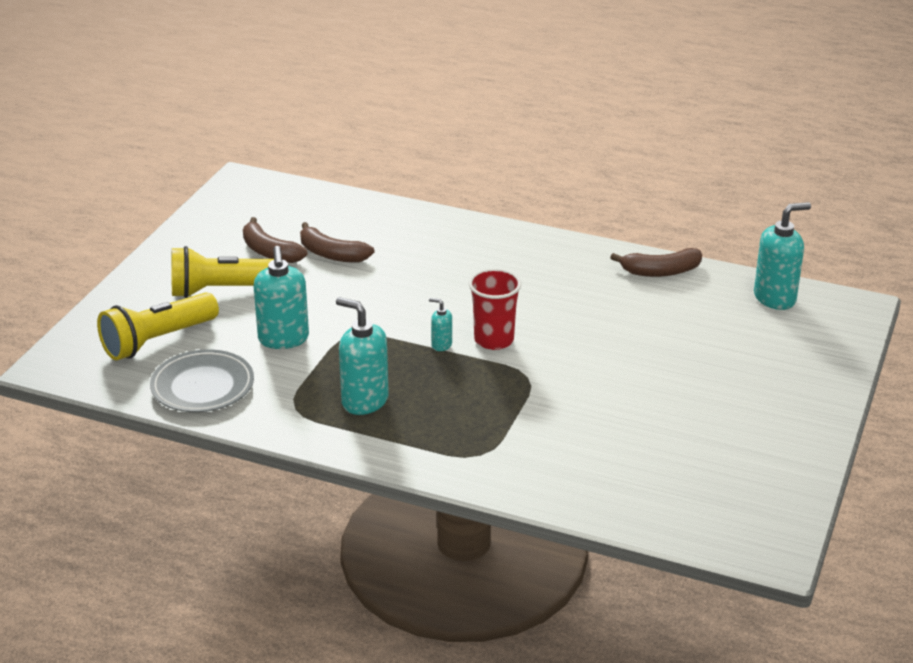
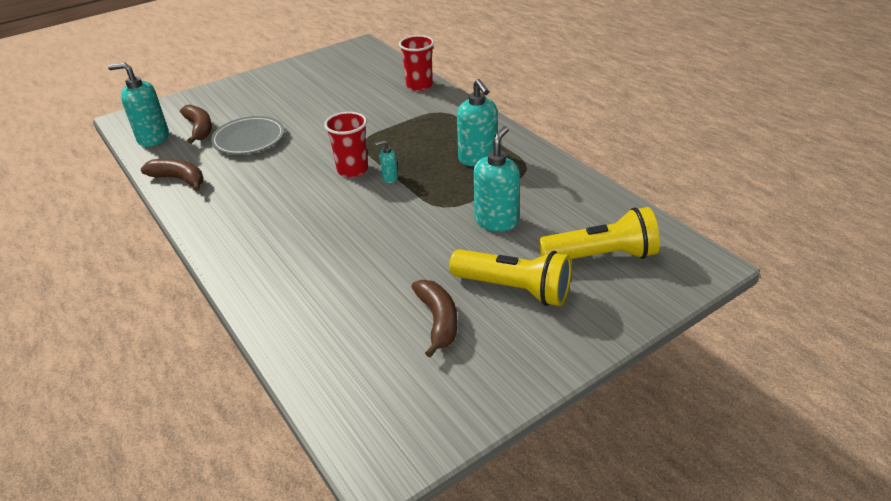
camera: 145 degrees left, 5 degrees up
(202, 386) = (583, 204): grey plate -> grey plate (249, 139)
(332, 254) = (385, 293): brown banana -> brown banana (199, 129)
(441, 345) = (390, 178): turquoise soap dispenser -> turquoise soap dispenser turned 105 degrees clockwise
(563, 491) = (419, 86): none -> red cup

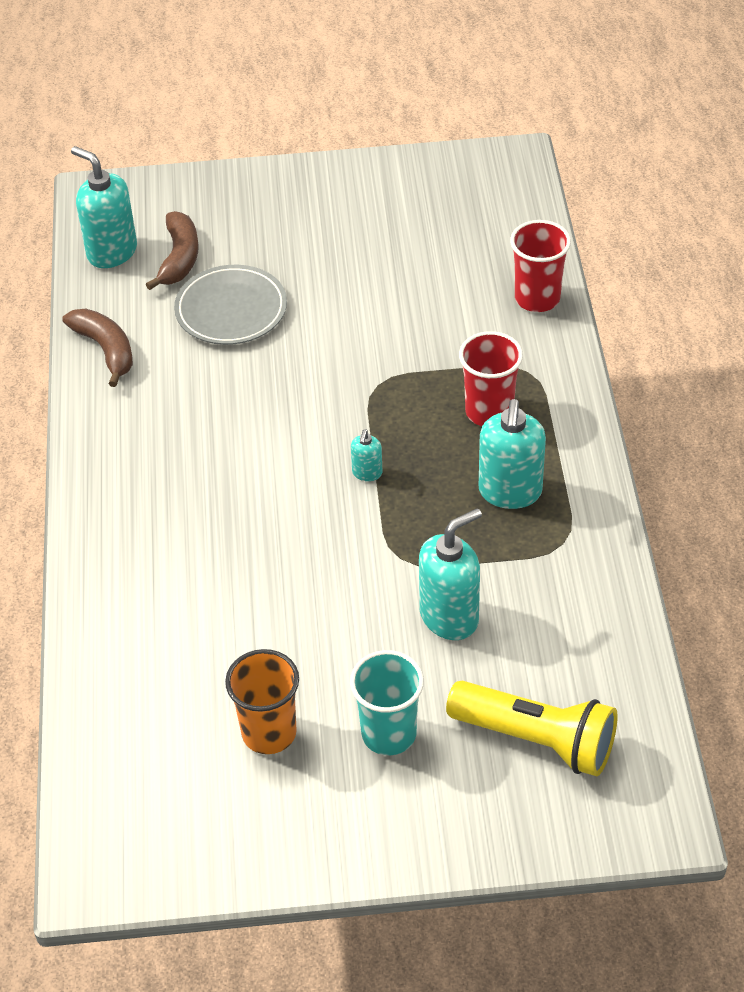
camera: 30 degrees right, 10 degrees up
(352, 170) = (329, 434): red cup -> red cup (489, 411)
(390, 178) = (367, 473): turquoise soap dispenser -> turquoise soap dispenser turned 90 degrees counterclockwise
(438, 320) = (269, 733): brown banana -> orange cup
(514, 289) = (389, 734): yellow flashlight -> turquoise cup

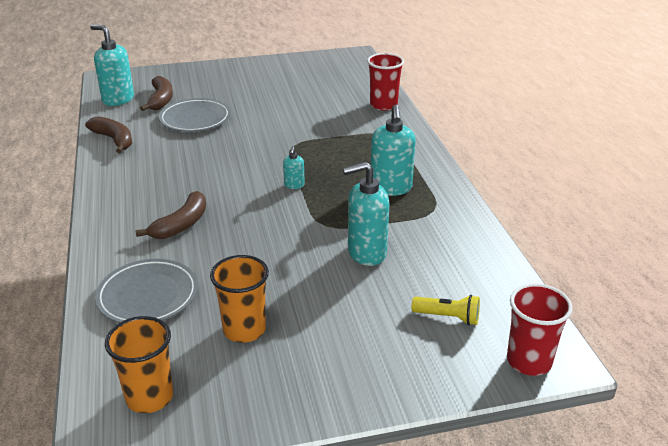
camera: 10 degrees left, 15 degrees down
(147, 821) = (149, 397): none -> orange cup
(149, 664) = (148, 296): none -> grey plate
(198, 538) = (181, 224): none -> brown banana
(389, 734) = (336, 323): turquoise cup -> none
(449, 617) = (366, 253): turquoise soap dispenser -> turquoise soap dispenser turned 150 degrees counterclockwise
(489, 411) = (367, 153): red cup -> red cup (529, 361)
(536, 740) = (448, 317): yellow flashlight -> yellow flashlight, size x0.53

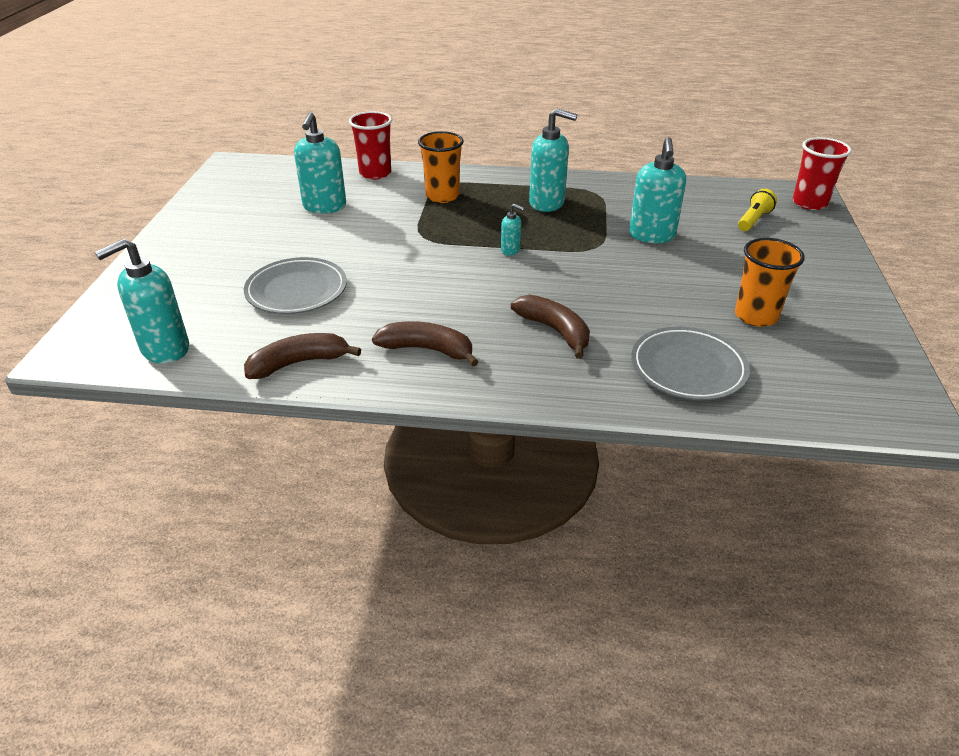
camera: 70 degrees left, 5 degrees up
(149, 397) = (850, 382): orange cup -> orange cup (442, 196)
(161, 100) = (208, 311): brown banana -> brown banana (427, 350)
(314, 100) = (324, 207): none -> turquoise soap dispenser

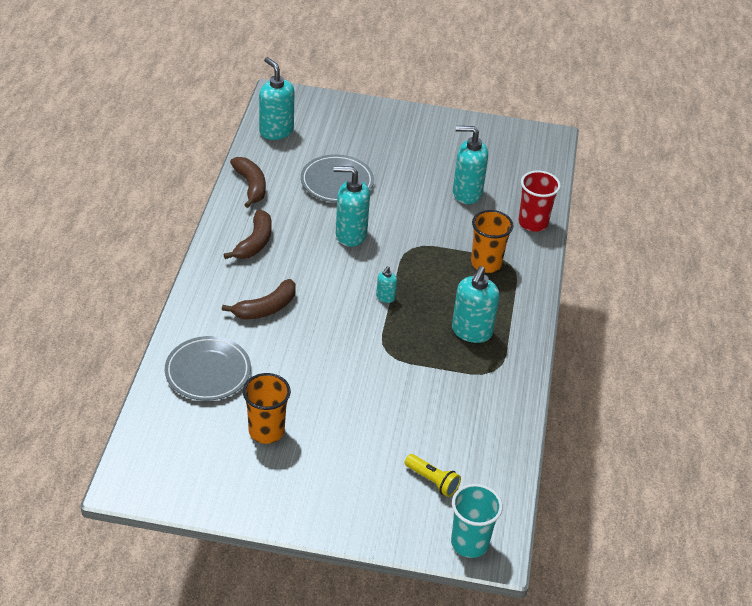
camera: 90 degrees right, 5 degrees up
(652, 235) = (405, 394): turquoise soap dispenser -> turquoise soap dispenser (350, 234)
(809, 203) = (469, 543): red cup -> turquoise cup

